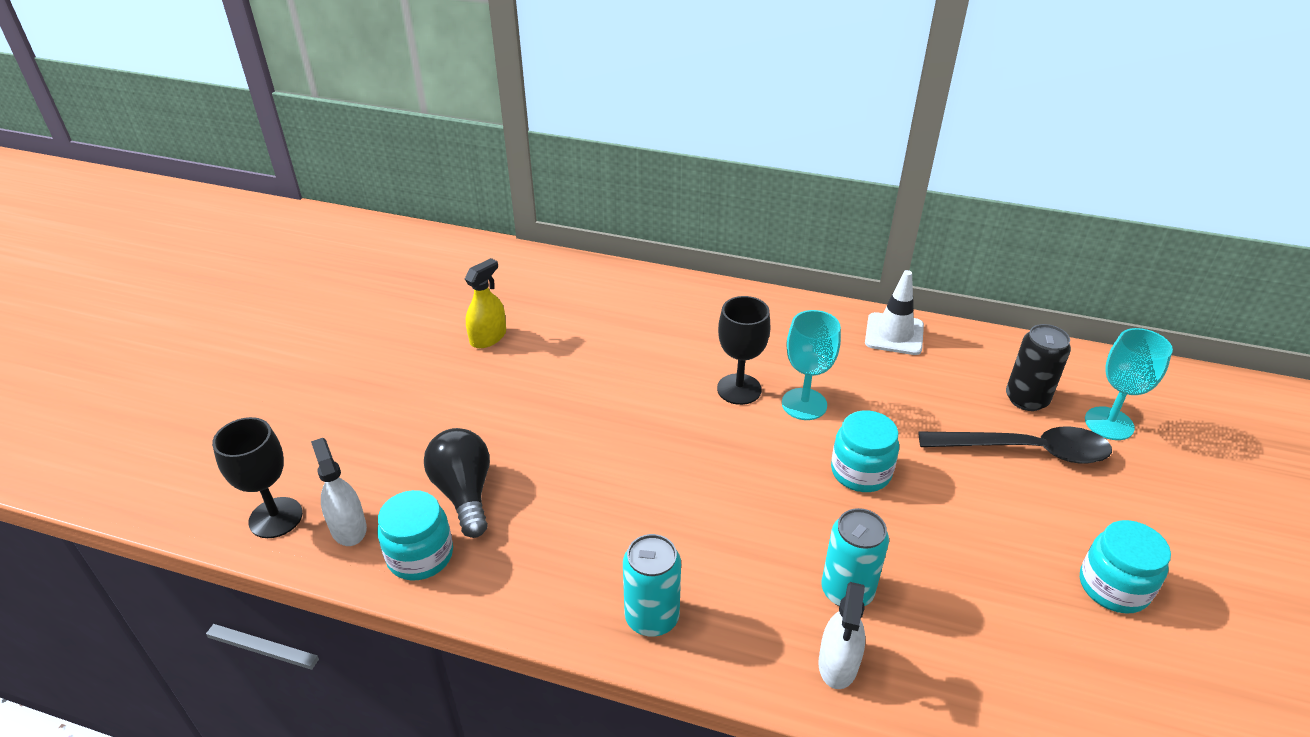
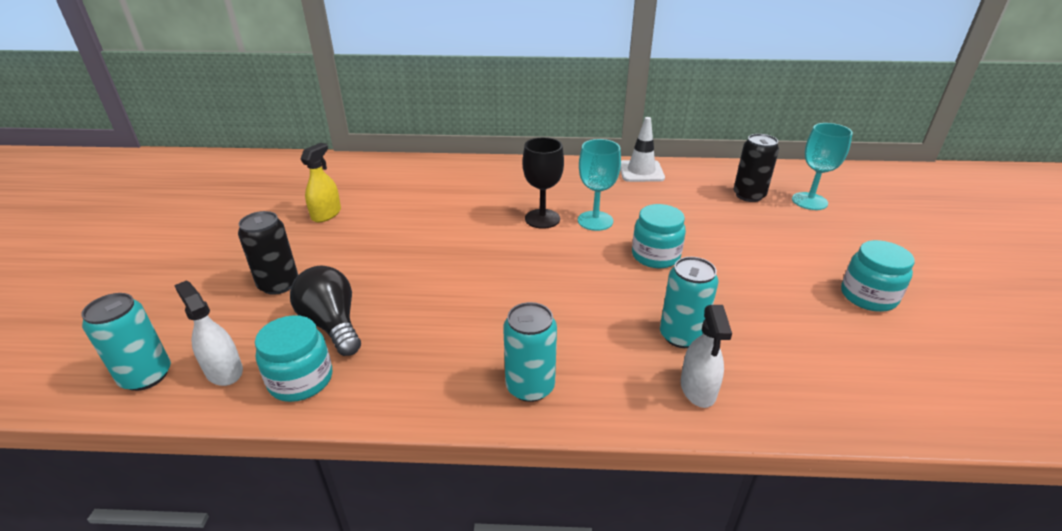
camera: 15 degrees left, 5 degrees down
(276, 517) = (146, 376): black goblet -> turquoise can
(419, 428) = (278, 284): none -> black can
(1025, 450) = (764, 225): black spoon -> none

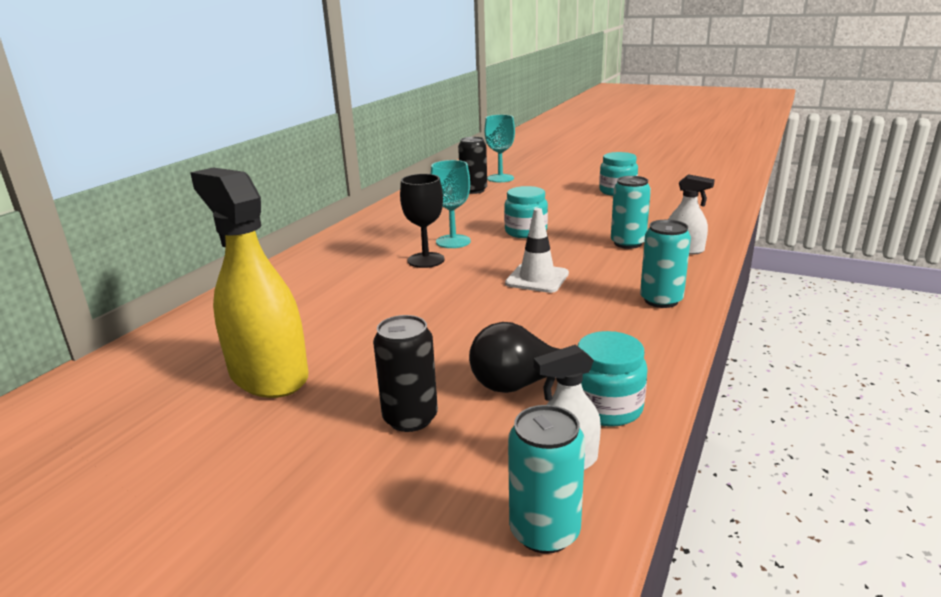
camera: 65 degrees left, 10 degrees down
(326, 214) = (268, 375): yellow spray bottle -> yellow spray bottle, size x1.99
(641, 171) = (392, 212): white traffic cone -> white traffic cone (537, 278)

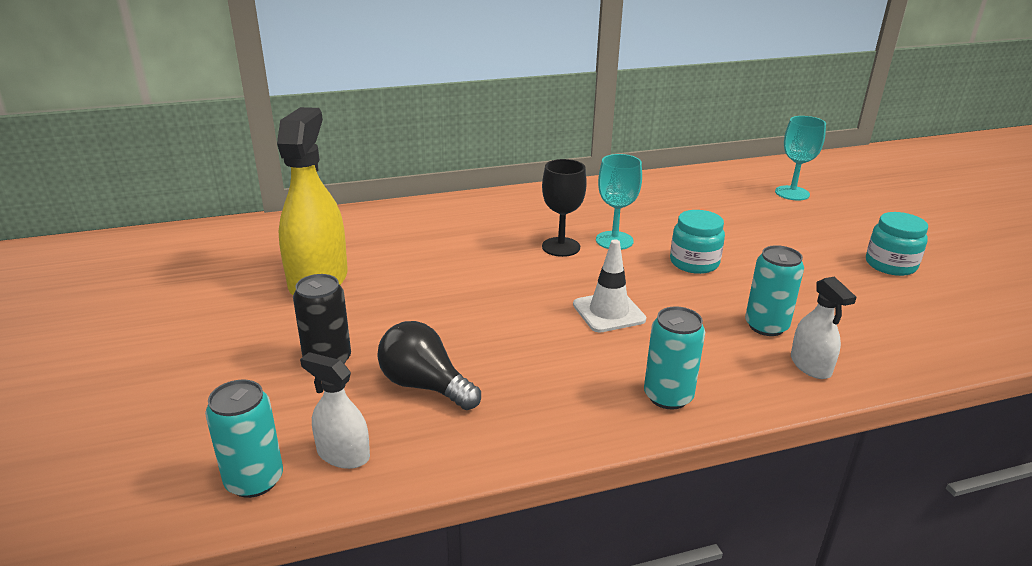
camera: 45 degrees right, 5 degrees up
(473, 190) = (737, 196): black can -> none
(606, 407) = (437, 443): turquoise jar -> none

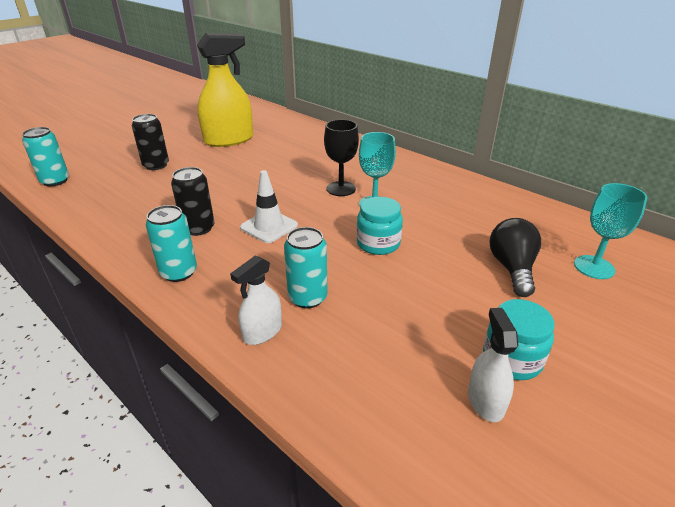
camera: 60 degrees right, 5 degrees up
(343, 454) = (80, 193): white spray bottle -> white spray bottle (485, 401)
(425, 386) = (147, 194): black light bulb -> black light bulb (512, 268)
(570, 361) = (198, 228): none -> black can

